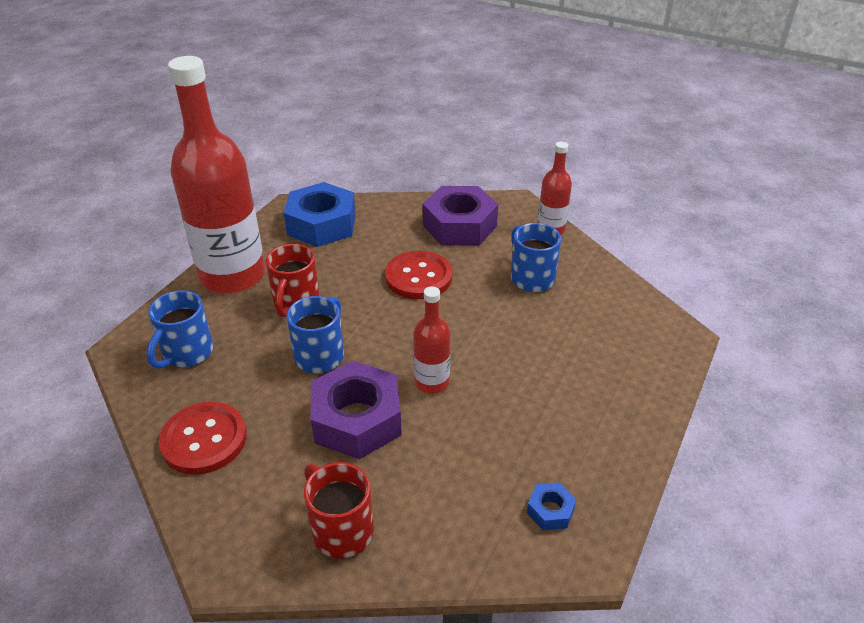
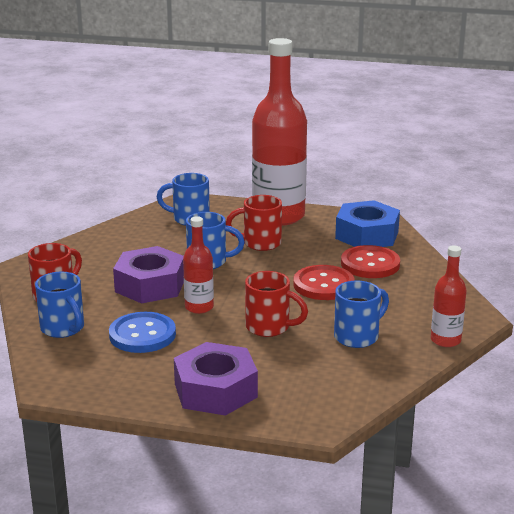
camera: 75 degrees right, 15 degrees down
(204, 440) = (115, 240): red button -> red button (370, 264)
(442, 528) = (63, 329): none -> blue mug
(459, 226) = (413, 293): purple nut -> purple nut (215, 390)
(481, 444) = (142, 335): none -> blue button
(496, 333) = (269, 327): none -> red mug
(550, 511) = (87, 368): blue nut -> none

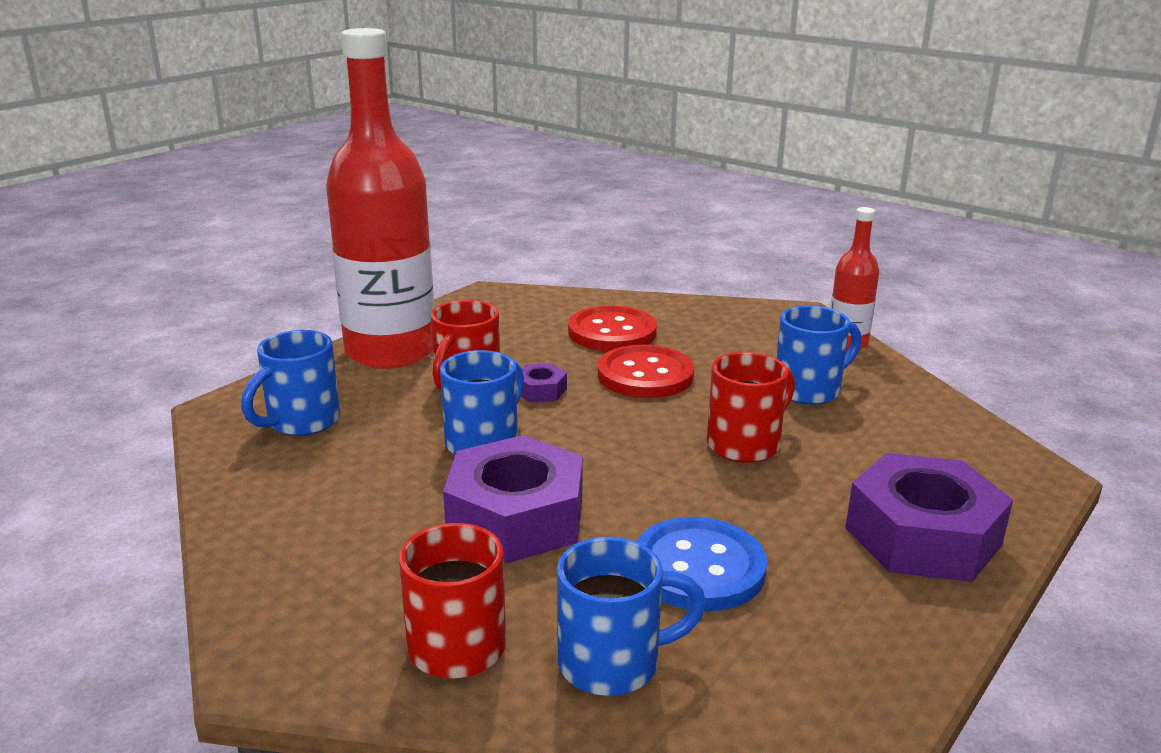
camera: 65 degrees left, 0 degrees up
(199, 307) = (637, 488): red bottle -> none
(275, 262) = (540, 390): none -> purple nut
(358, 336) = (809, 390): blue mug -> blue mug turned 75 degrees clockwise
(367, 235) = (525, 313): blue nut -> none

